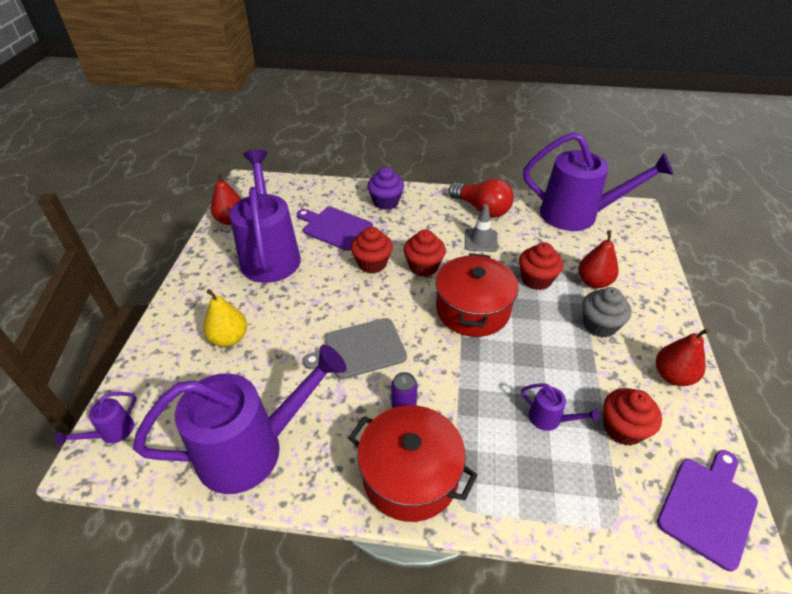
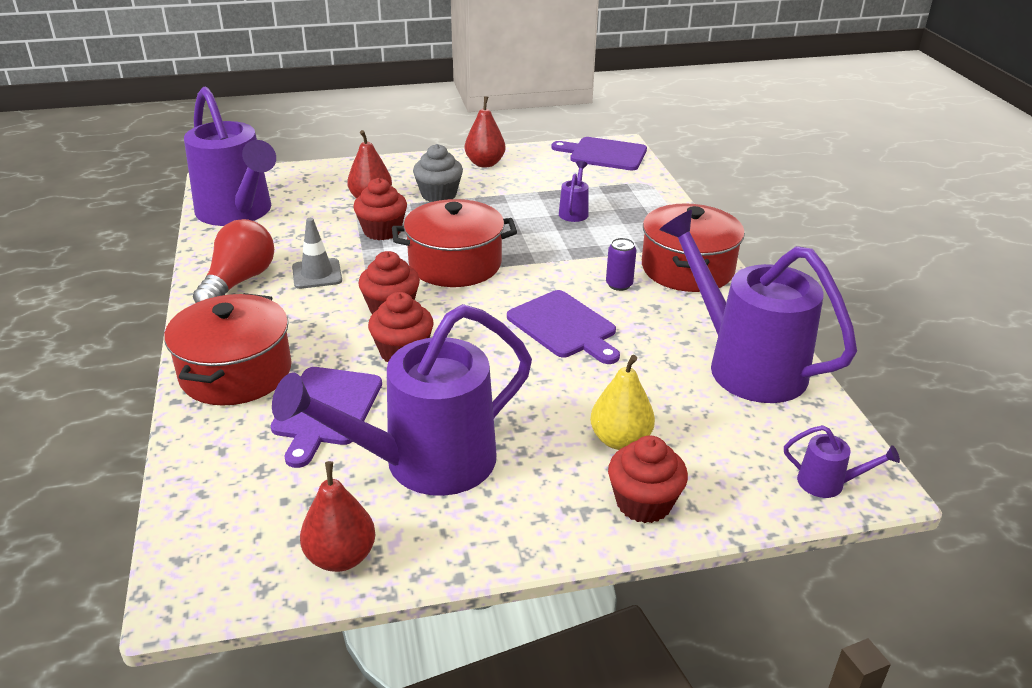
camera: 110 degrees left, 10 degrees down
(361, 349) = (564, 327): grey cutting board -> purple cutting board
(386, 202) = (236, 372): purple cupcake -> red pot
(578, 215) = (238, 213): purple watering can -> purple watering can turned 150 degrees clockwise
(622, 428) = (559, 182): red cupcake -> red cupcake (643, 503)

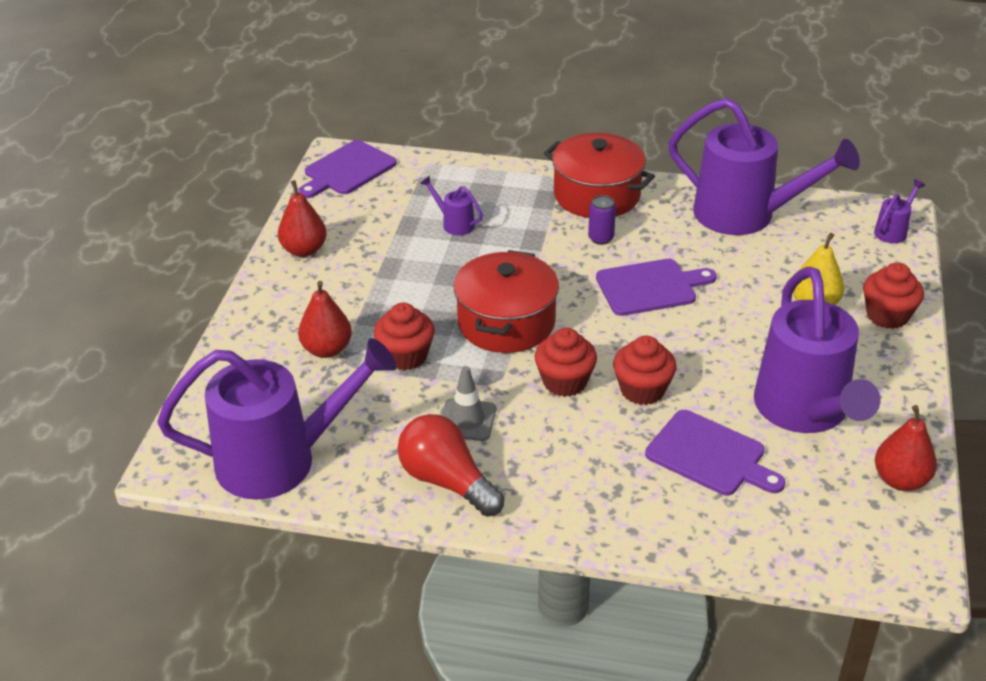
camera: 65 degrees left, 5 degrees up
(236, 372) = (623, 506): red pot -> none
(438, 195) = (352, 299): grey cupcake -> none
(744, 364) = (746, 215): purple watering can -> purple watering can turned 135 degrees counterclockwise

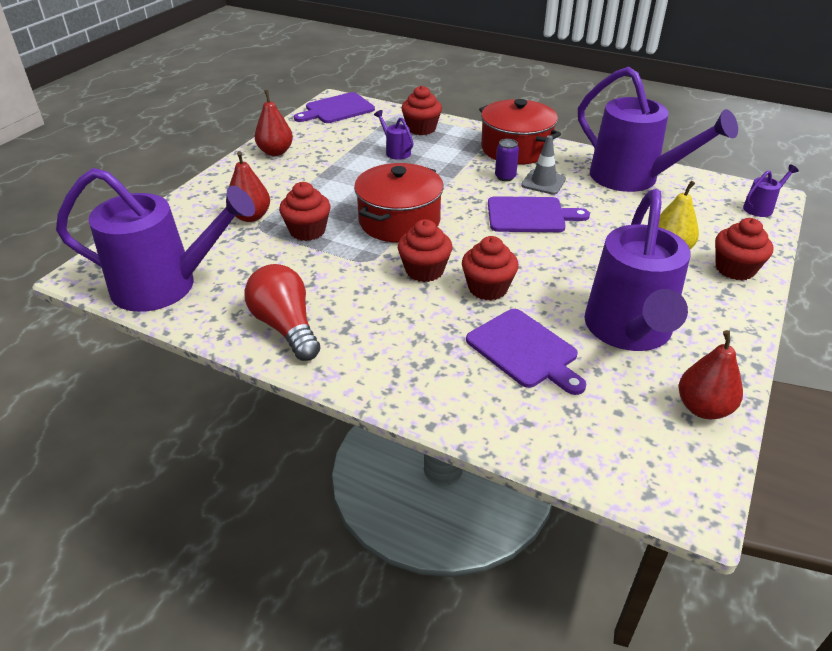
camera: 15 degrees right, 0 degrees up
(467, 420) = (329, 284): grey traffic cone -> grey traffic cone (543, 182)
(469, 183) = (421, 129): none -> red cupcake

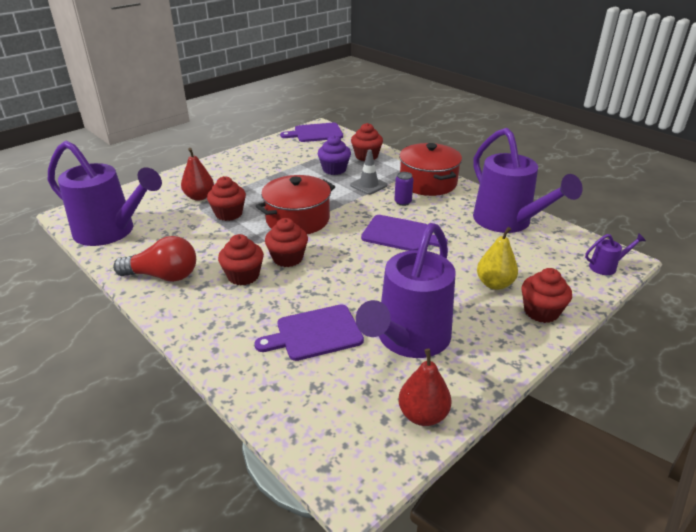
camera: 20 degrees right, 5 degrees down
(275, 152) = (250, 156): red pear -> none
(286, 327) = (163, 276): red light bulb -> red light bulb turned 105 degrees clockwise
(395, 151) = (334, 169): purple watering can -> purple cupcake
(488, 288) = (324, 281): red cupcake -> red cupcake (243, 276)
(524, 350) = (315, 333): purple cutting board -> purple cutting board turned 90 degrees clockwise
(543, 182) = (430, 211): grey traffic cone -> grey traffic cone (368, 185)

